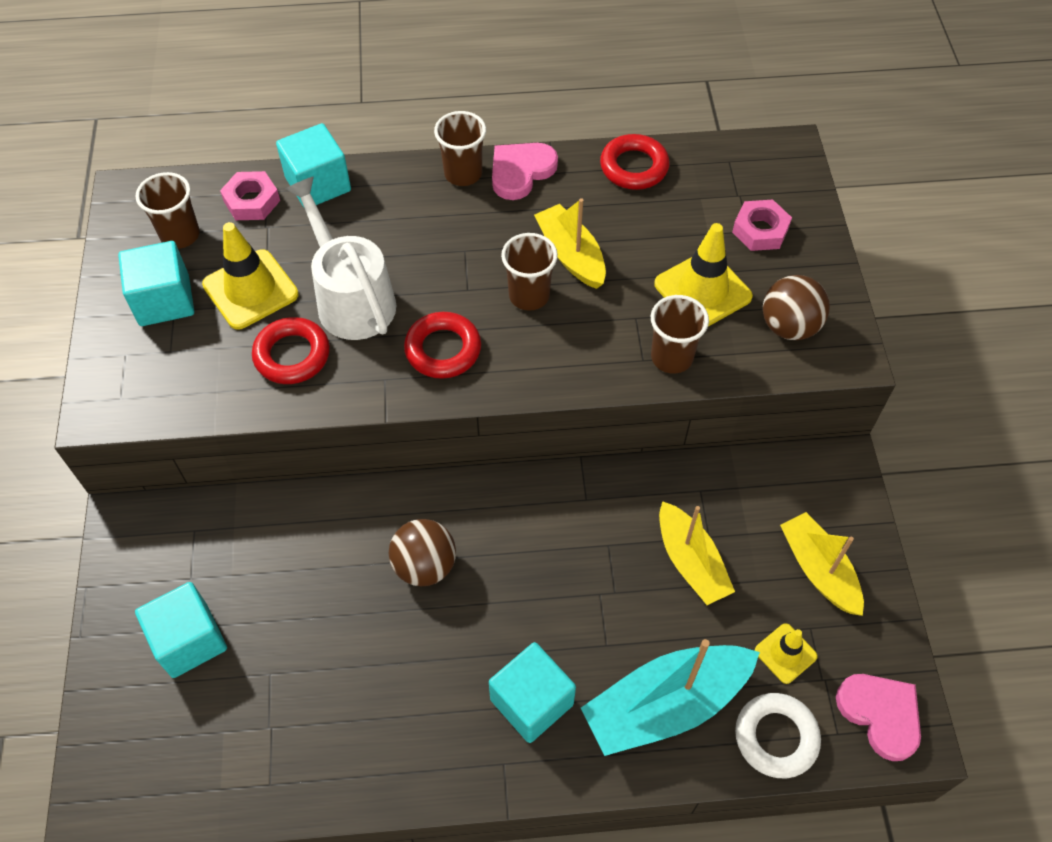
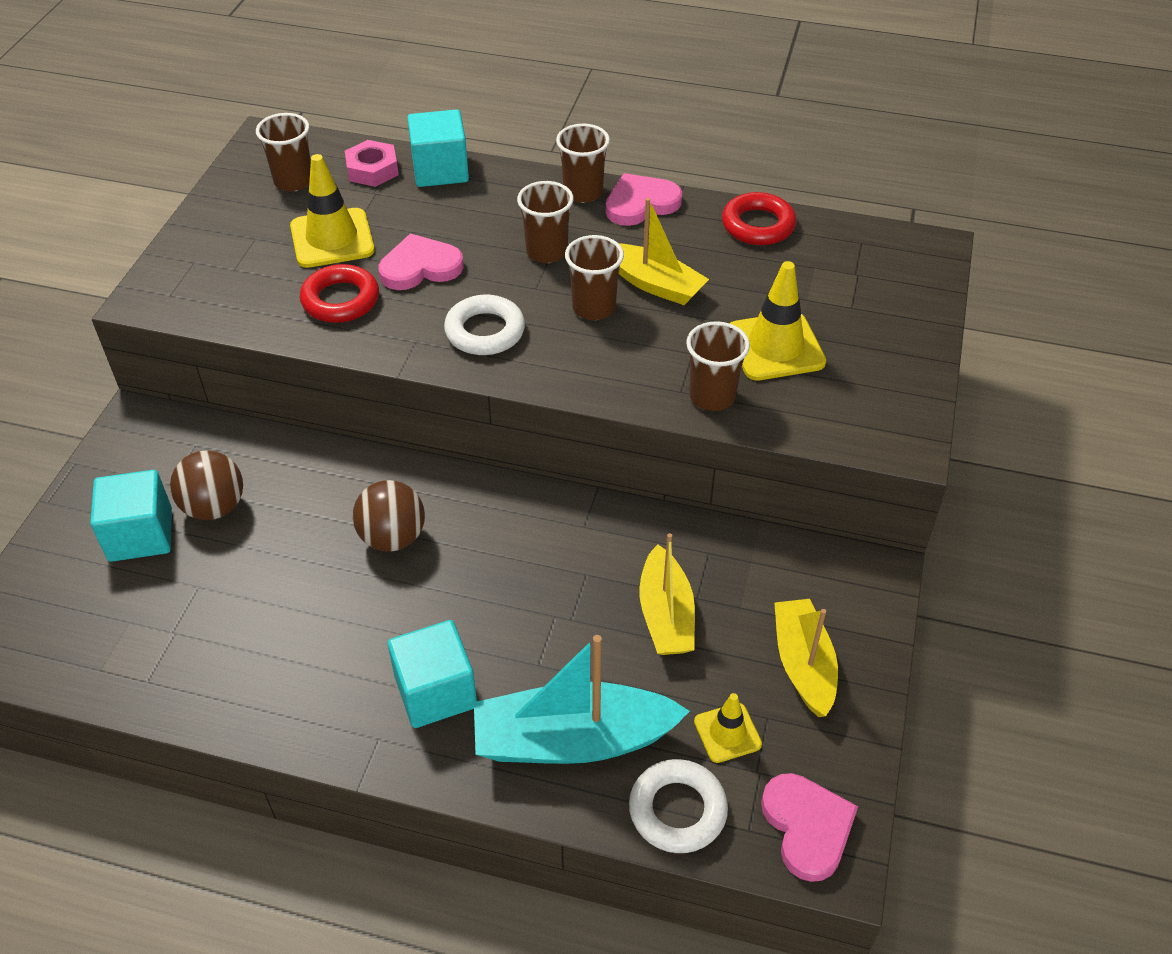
camera: 20 degrees right, 10 degrees down
(164, 300) = (251, 228): turquoise cube -> none
(350, 297) = (420, 267): white watering can -> pink heart
(443, 349) = (485, 331): red ring -> white ring
(459, 247) = (547, 252): none -> brown cup
(571, 255) = (654, 284): yellow boat -> yellow boat turned 135 degrees clockwise
(760, 230) = (864, 309): pink nut -> none
(789, 326) = (853, 401): brown ball -> brown ball (214, 507)

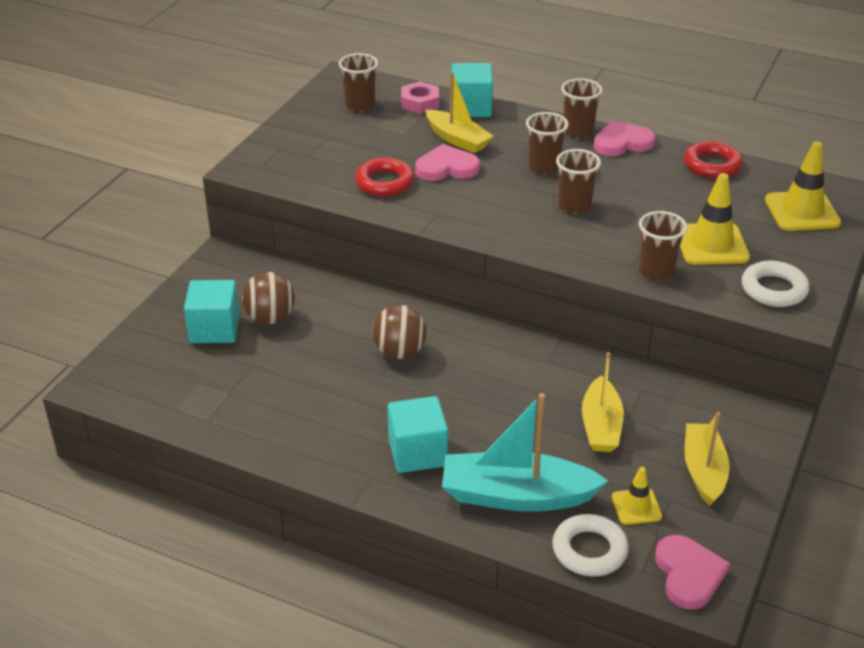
camera: 10 degrees right, 10 degrees down
(332, 238) = (383, 143): yellow traffic cone -> yellow traffic cone (802, 211)
(485, 331) = (489, 212): white ring -> white ring (774, 289)
(654, 284) = (623, 195): yellow boat -> yellow boat (457, 139)

